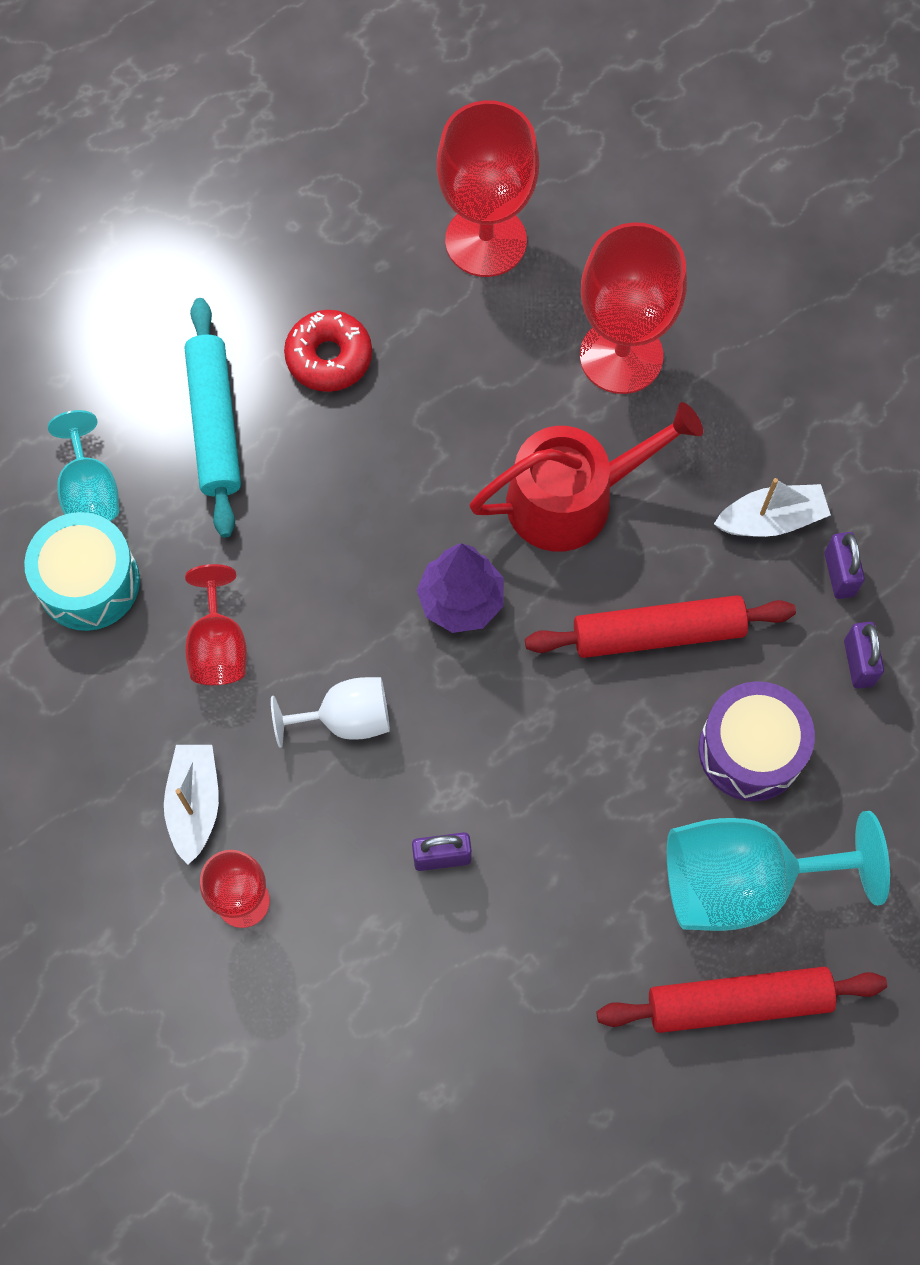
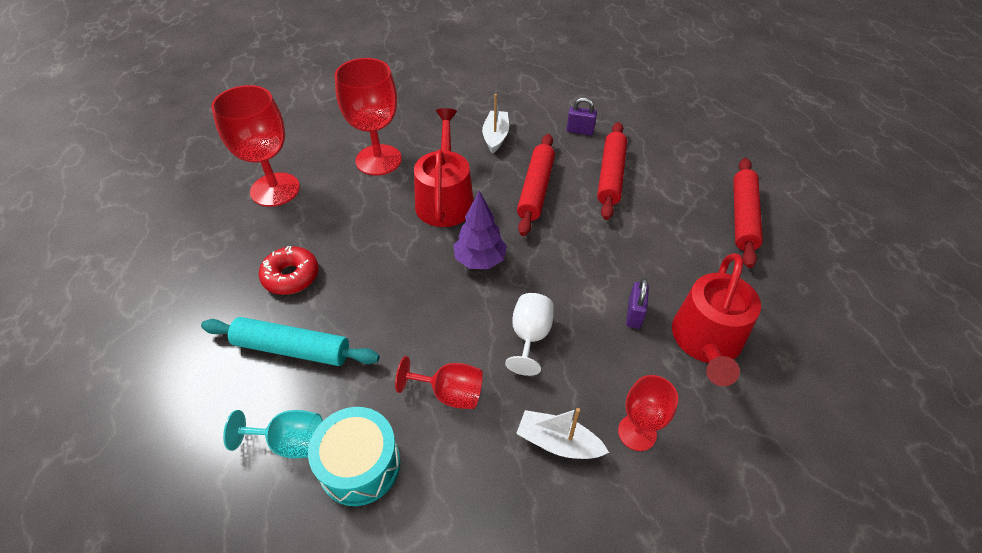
camera: 70 degrees left, 20 degrees down
(430, 973) = (706, 341): none -> red watering can
(743, 881) = (679, 197): turquoise goblet -> none
(750, 750) = (610, 176): purple drum -> red rolling pin
(839, 574) = (534, 124): purple padlock -> none

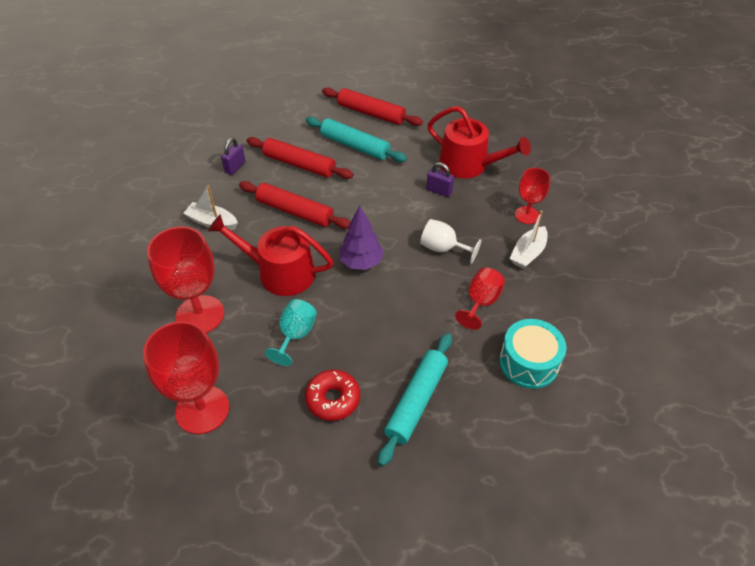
camera: 75 degrees left, 0 degrees up
(290, 442) = (504, 406): turquoise goblet -> turquoise goblet (295, 335)
(671, 215) = (355, 146): none -> turquoise rolling pin

